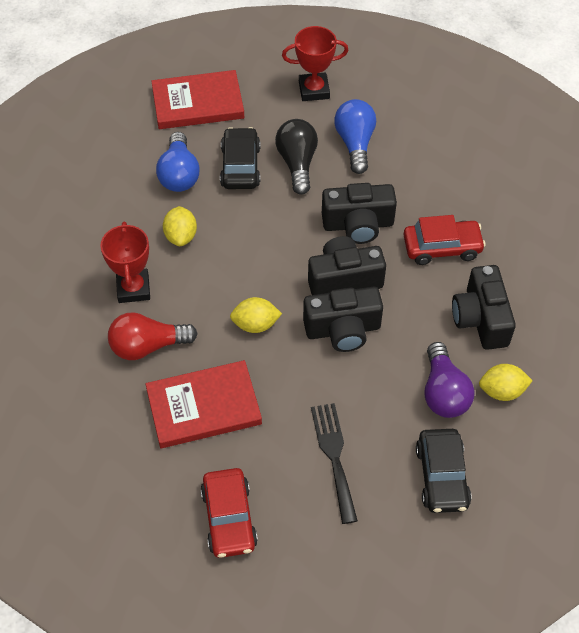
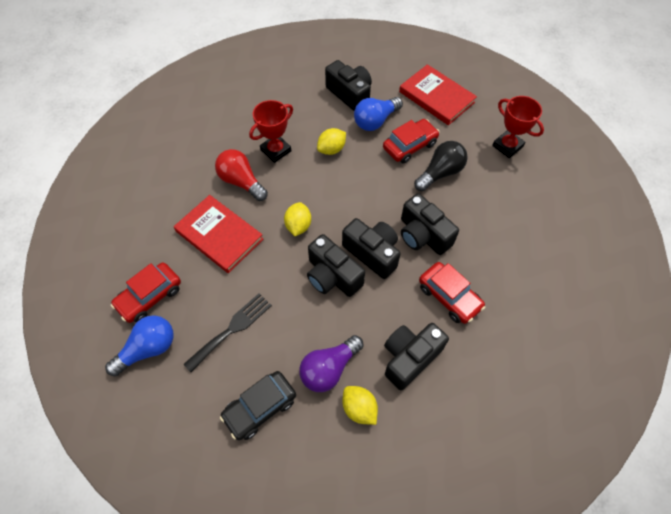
camera: 55 degrees right, 5 degrees up
(119, 174) = (350, 94): none -> black camera
(240, 166) = (409, 146): black car -> red car
(255, 324) = (298, 226): yellow lemon -> yellow lemon turned 45 degrees clockwise
(355, 143) = (487, 194): blue light bulb -> blue light bulb (148, 349)

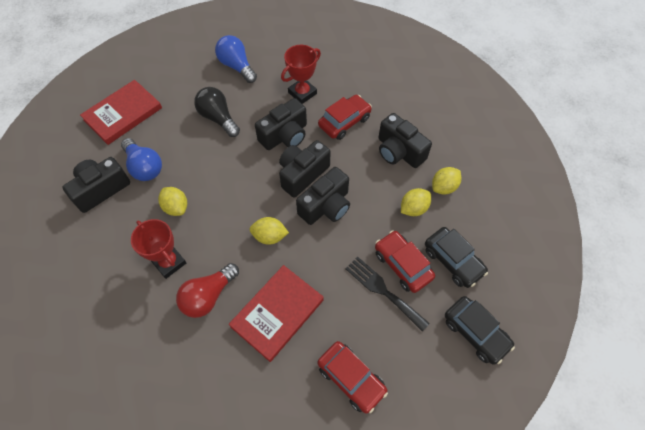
camera: 90 degrees left, 0 degrees up
(148, 349) = (409, 370): blue light bulb -> blue light bulb (237, 66)
(175, 421) = (475, 332): none -> black car
(329, 369) = (413, 208): purple light bulb -> yellow lemon
(409, 146) = (182, 139): red car -> red car (402, 265)
(507, 146) = (194, 68): red trophy -> red trophy (302, 93)

